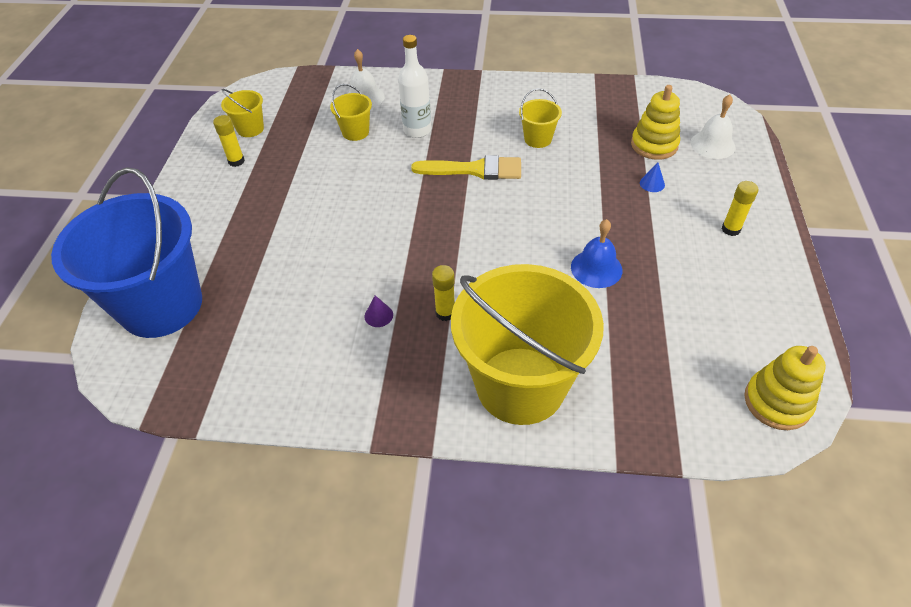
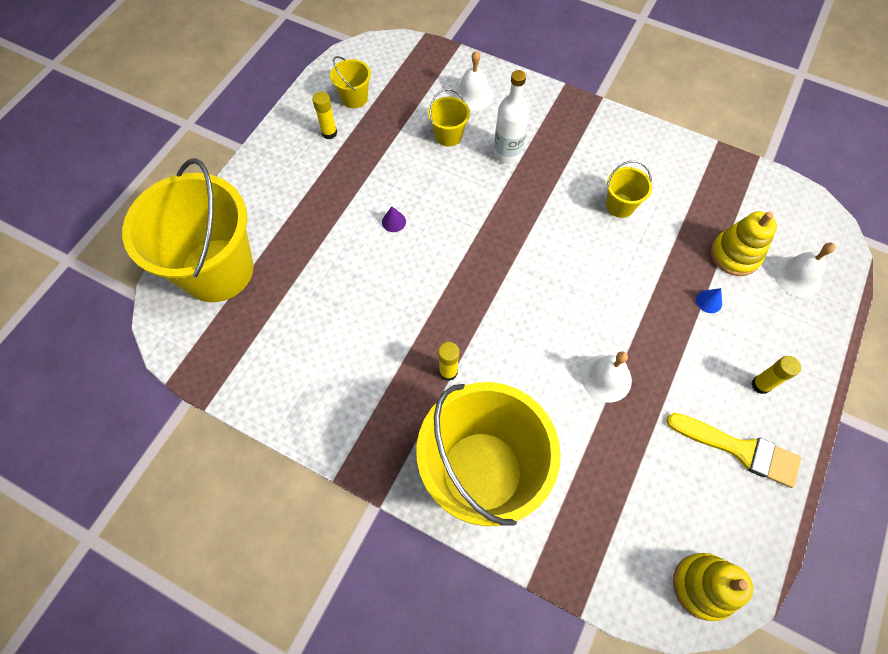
camera: 20 degrees right, 15 degrees up
(161, 305) = (217, 270): blue bucket -> yellow bucket
(378, 315) = (390, 351): purple cone -> purple cone (393, 221)
(474, 170) = (542, 221): yellow brush -> yellow brush (739, 449)
(596, 268) = (606, 378): blue bell -> white bell

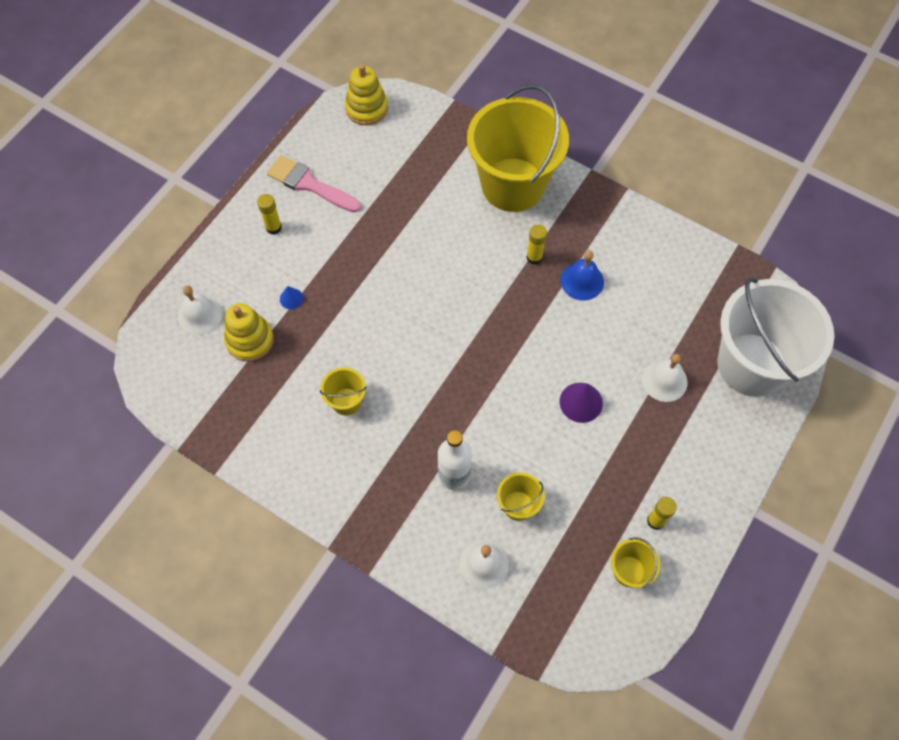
camera: 175 degrees left, 0 degrees up
(217, 270) = (752, 364): yellow bucket -> white bucket
(392, 347) = (582, 281): none -> blue bell
(393, 221) = (581, 402): purple cone -> purple cone, size x1.75
(606, 378) = (401, 242): white bell -> white bell (664, 380)
(739, 449) = (309, 184): yellow brush -> pink brush

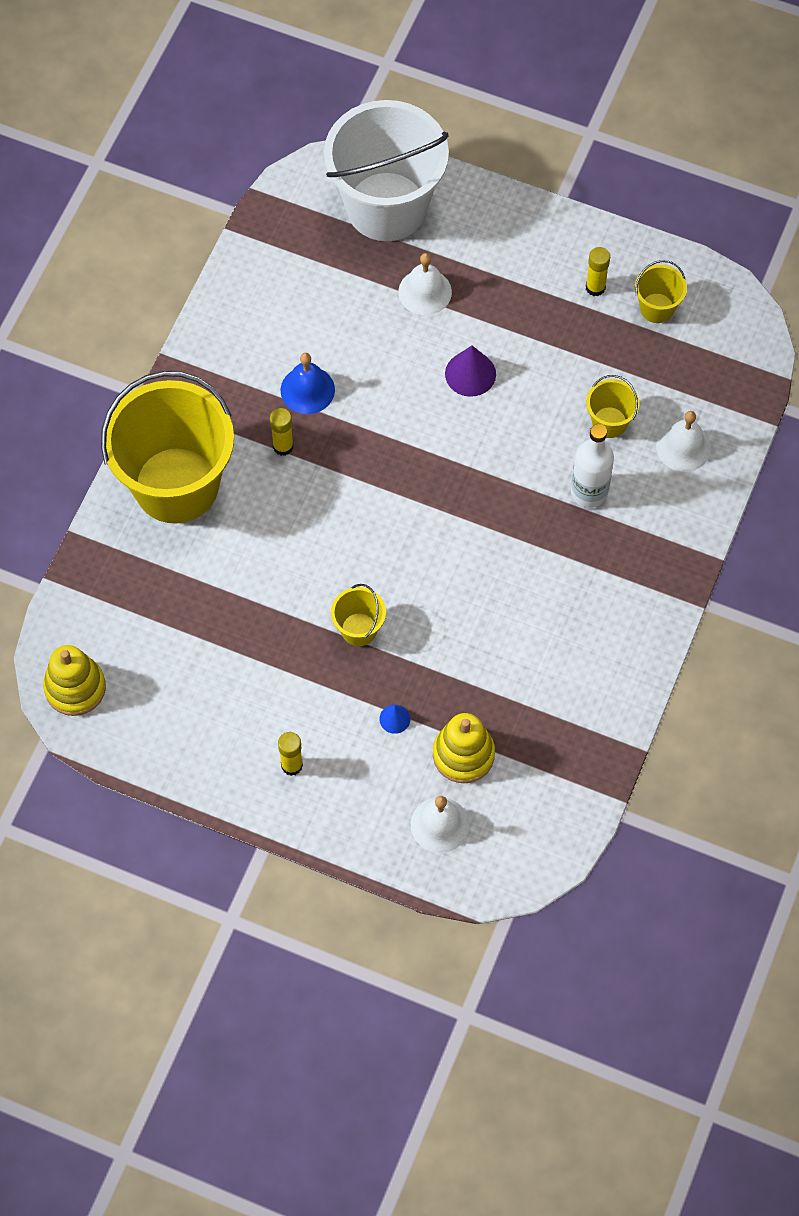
camera: 100 degrees left, 0 degrees up
(309, 184) = (215, 735): pink brush -> none
(346, 401) = (523, 624): yellow bucket -> yellow bucket (359, 629)

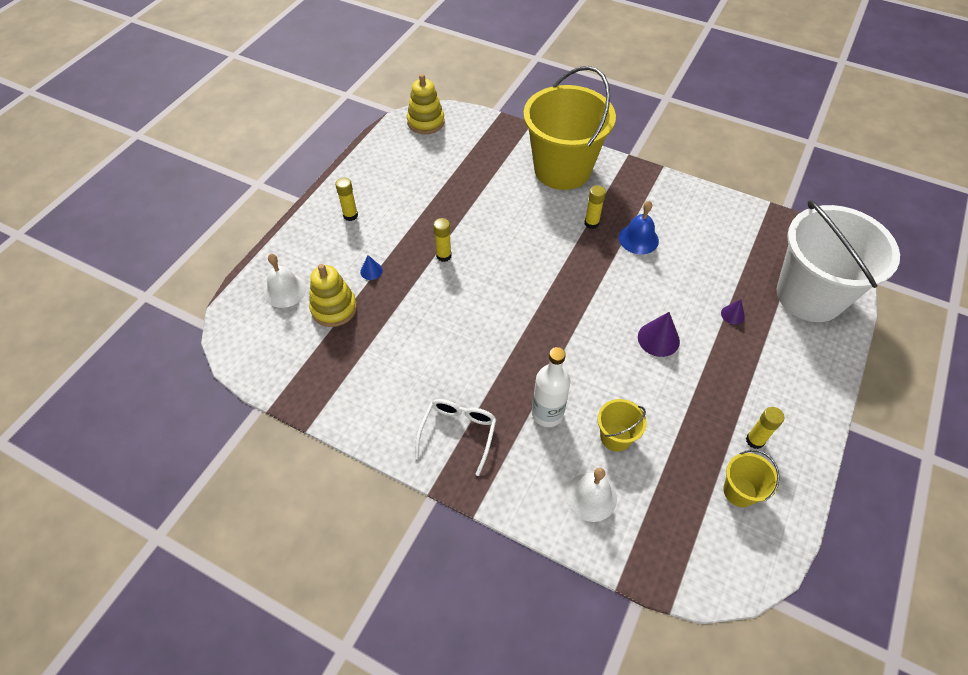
camera: 95 degrees right, 10 degrees down
(359, 629) = (443, 256): yellow bucket -> yellow glue stick
(425, 292) = (732, 315): white bell -> purple cone
(627, 584) = (458, 433): none -> white glasses

